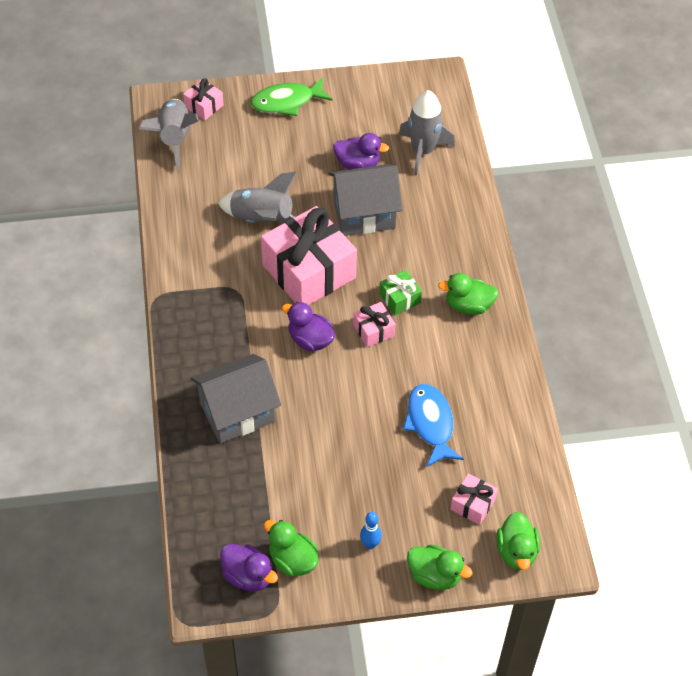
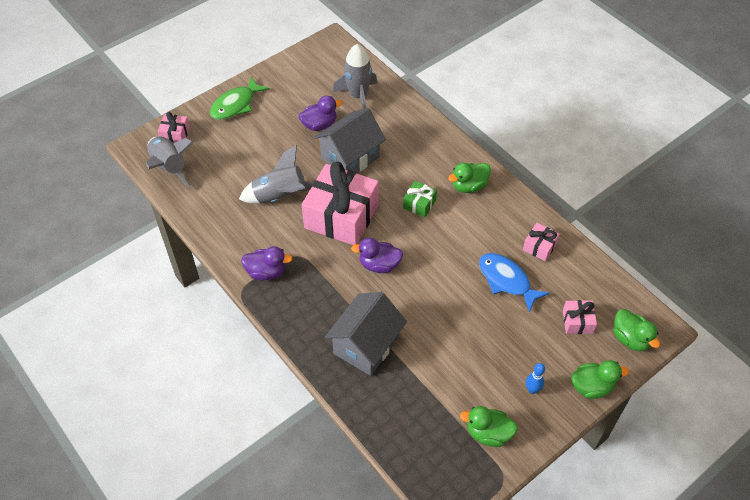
camera: 30 degrees left, 0 degrees up
(248, 576) = (466, 464): purple duck -> purple duck (266, 272)
(373, 330) = (418, 235): pink gift -> pink gift (539, 247)

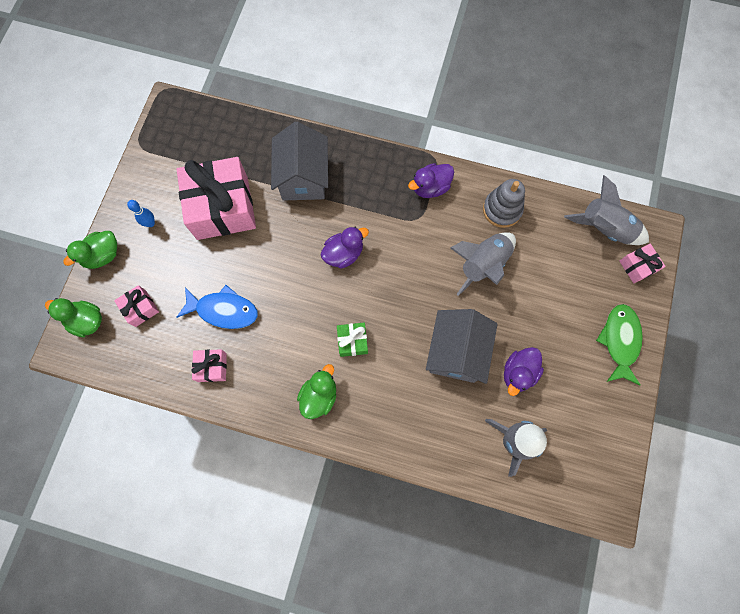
camera: 145 degrees right, 20 degrees up
(228, 223) = (502, 209): none -> grey stacking toy
(341, 216) = (412, 280): pink gift -> pink gift (222, 208)
(488, 433) = (167, 169): green duck -> none

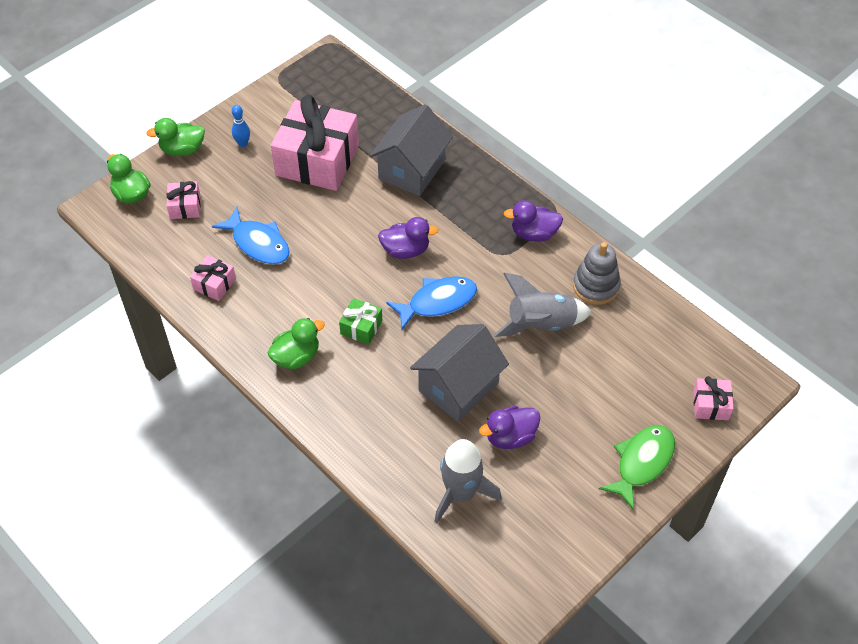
camera: 30 degrees right, 20 degrees down
(396, 287) = (437, 302): none -> blue fish
(604, 228) = (697, 353): grey rocket -> none

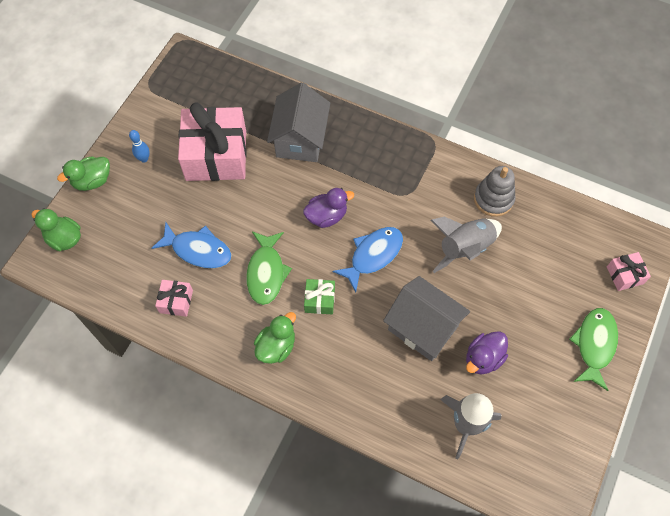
camera: 20 degrees left, 10 degrees up
(185, 207) = (118, 235): pink gift -> none
(318, 285) = (266, 272): none -> green fish
(458, 387) = (423, 328): grey house -> grey house turned 75 degrees counterclockwise
(534, 233) = (424, 167): purple duck -> none

